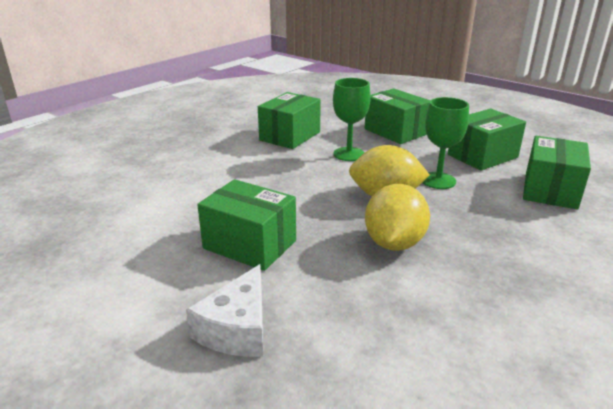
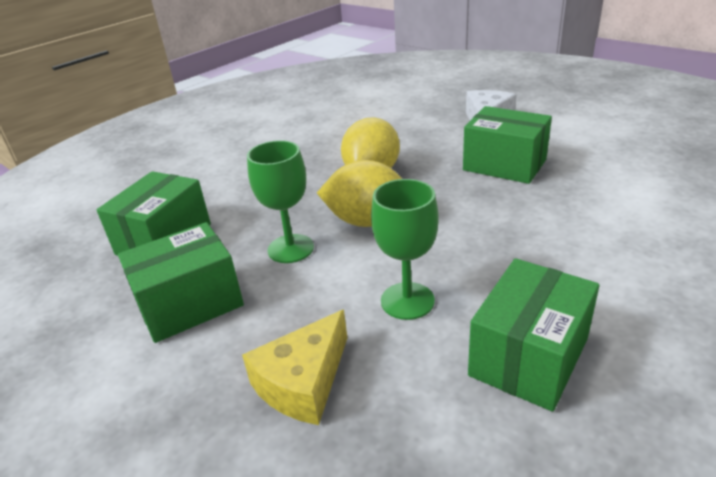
camera: 175 degrees left, 5 degrees up
(395, 132) = (303, 382): green box -> yellow cheese

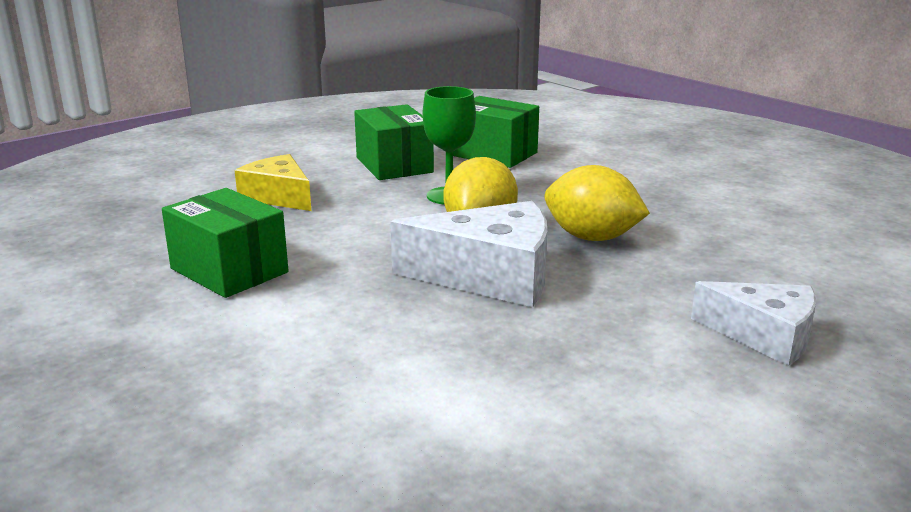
camera: 95 degrees right, 10 degrees down
(407, 301) = (337, 234): green goblet -> none
(459, 205) = (490, 276): none -> white cheese
(504, 165) = (587, 321): green box -> none

